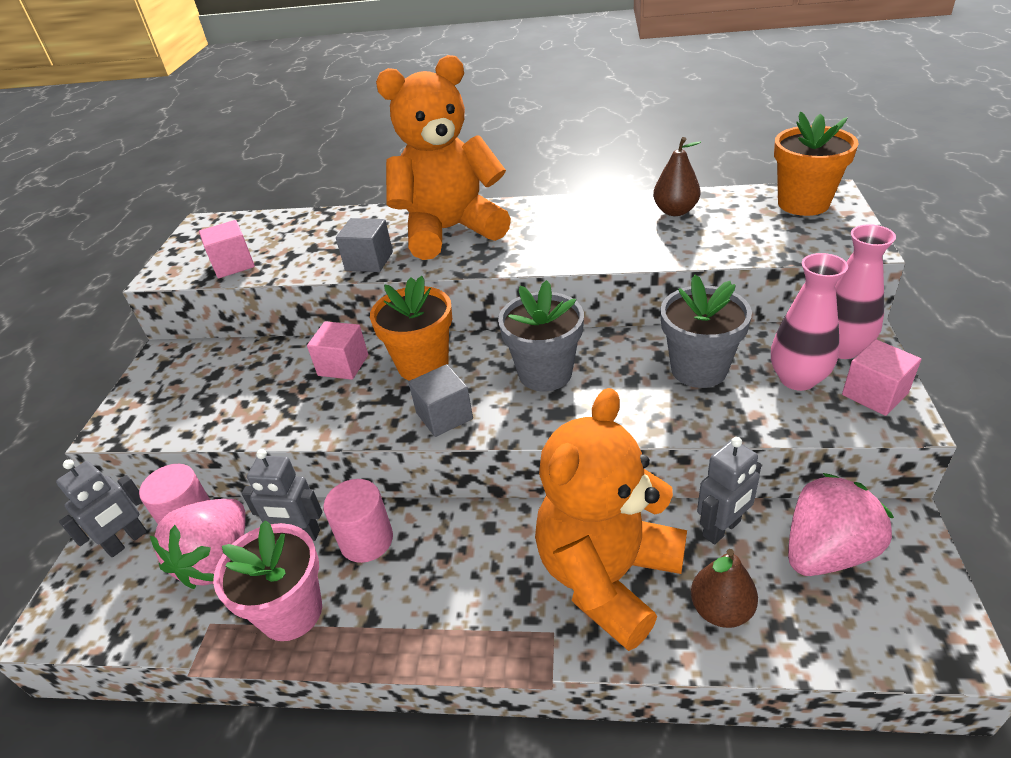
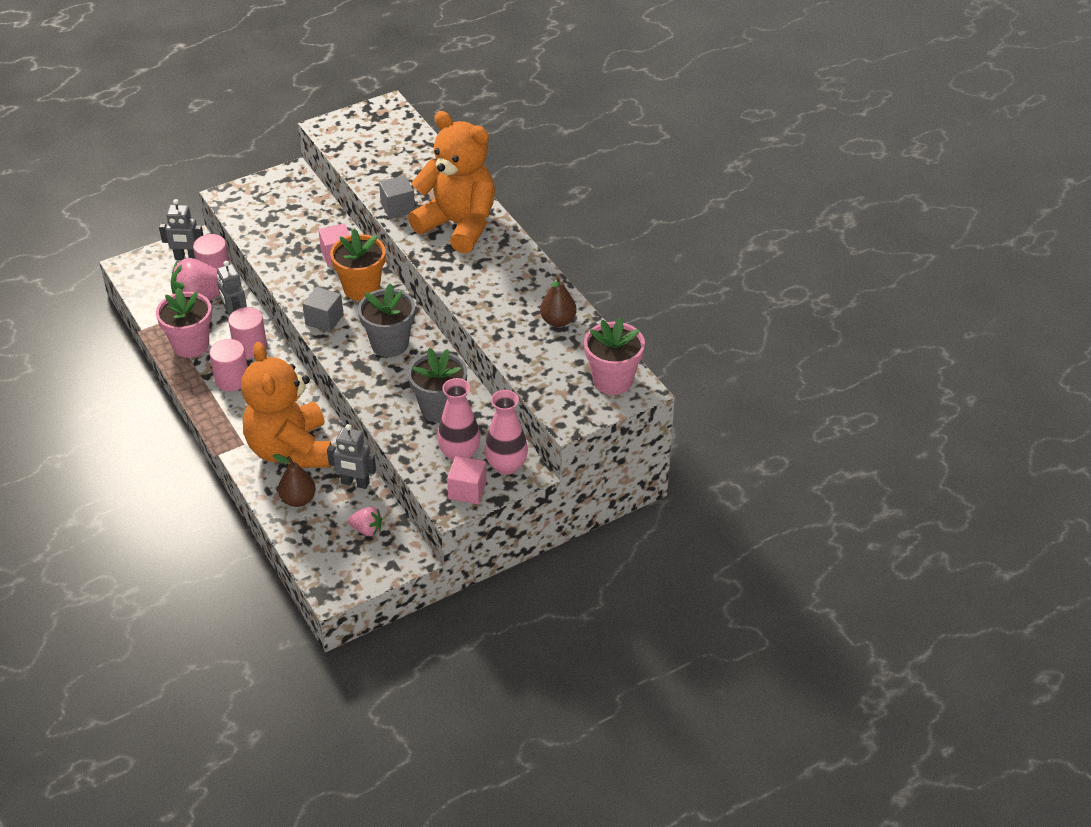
camera: 50 degrees right, 5 degrees up
(233, 264) = (354, 151): pink cube -> none
(408, 589) = (232, 379): none -> pink cylinder
(607, 576) = (290, 450): orange teddy bear -> orange teddy bear turned 105 degrees counterclockwise
(803, 203) = (612, 380): orange flower pot -> pink flower pot
(826, 551) = (367, 530): pink strawberry -> pink strawberry, size x0.52

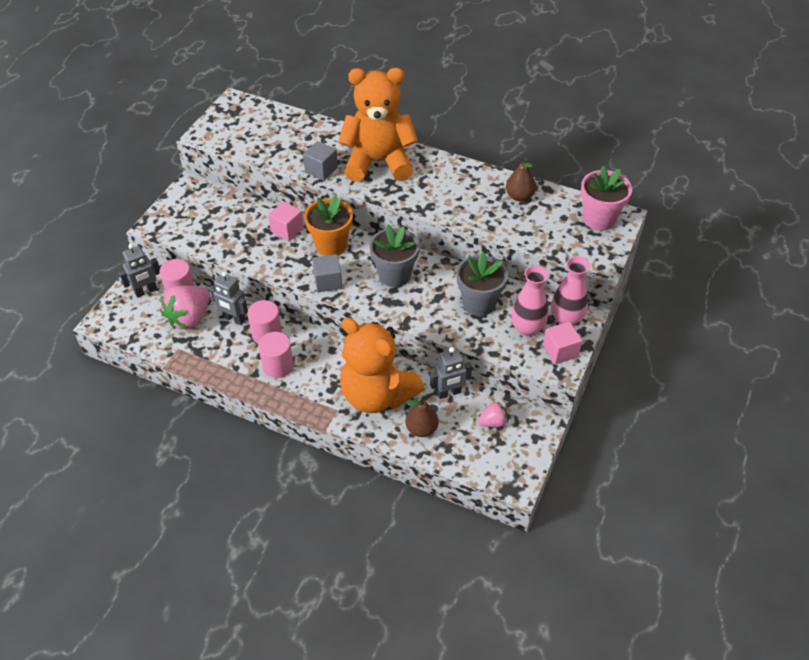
camera: 35 degrees left, 5 degrees up
(191, 345) = (218, 356): pink flower pot -> none

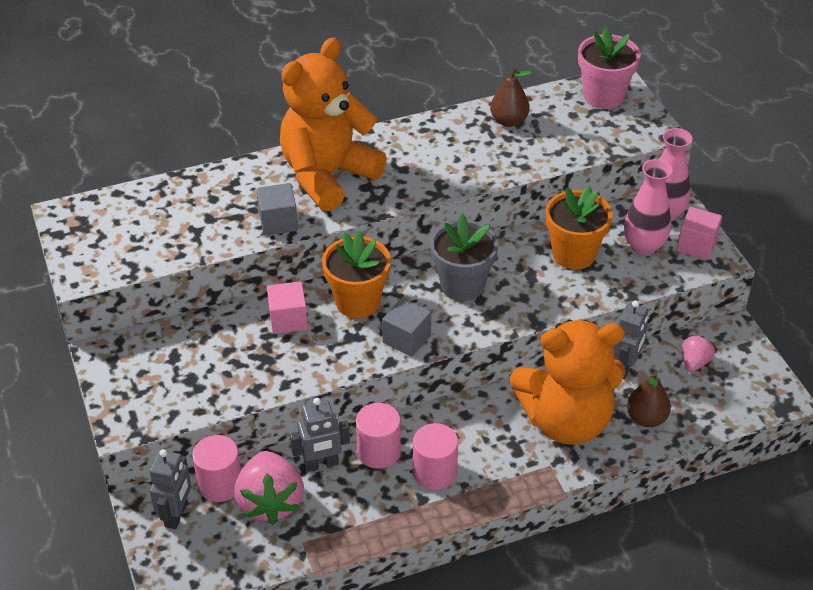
camera: 45 degrees left, 5 degrees down
(479, 303) = (574, 254): grey flower pot -> orange flower pot

